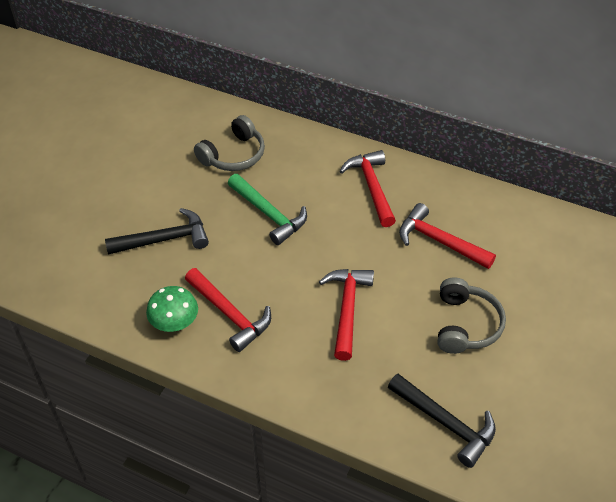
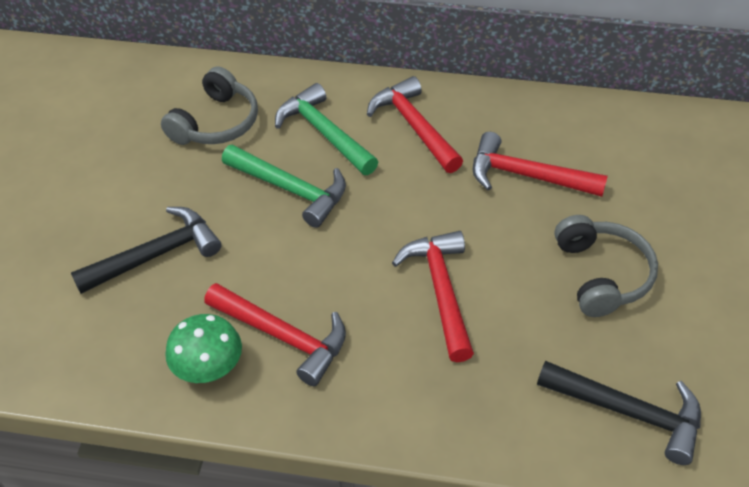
camera: 15 degrees left, 0 degrees up
(306, 179) = (324, 133): none -> green hammer

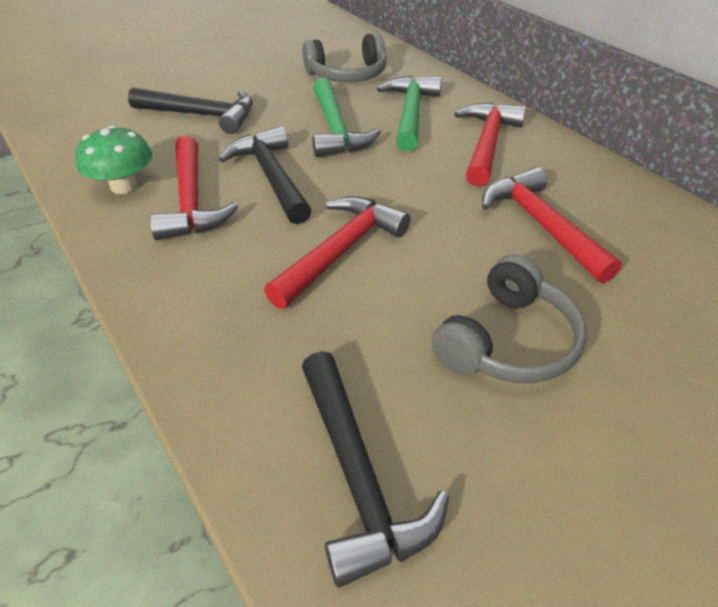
camera: 45 degrees right, 5 degrees down
(309, 270) = (271, 177): none -> black hammer

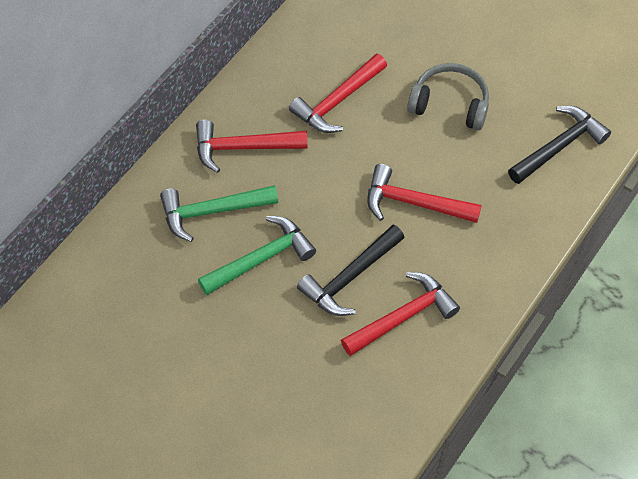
camera: 110 degrees left, 15 degrees up
(124, 186) = (406, 374): green mushroom -> none
(201, 115) = (277, 377): black hammer -> none
(347, 75) = (150, 285): grey headphones -> none

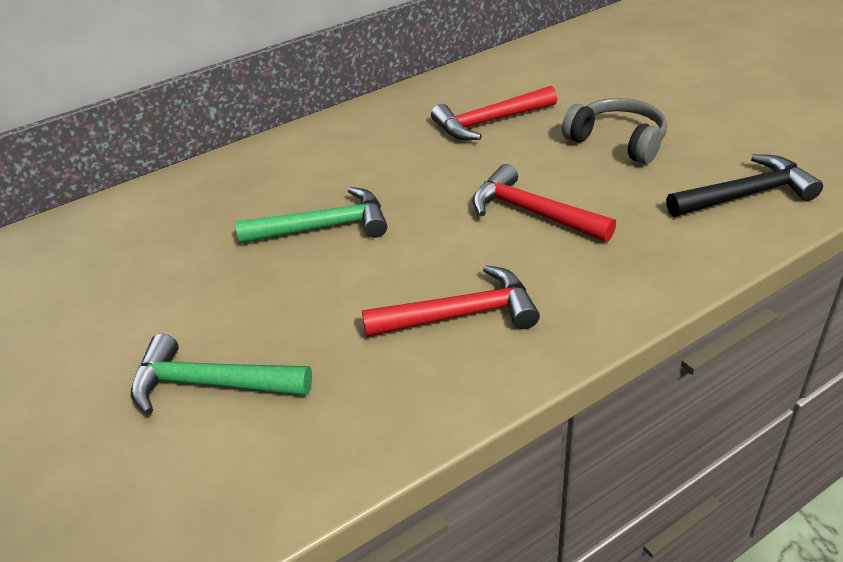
camera: 25 degrees right, 20 degrees down
(212, 211) = (300, 181): green hammer -> green hammer (211, 384)
(243, 148) = (367, 140): red hammer -> none
(350, 277) = (416, 263): black hammer -> none

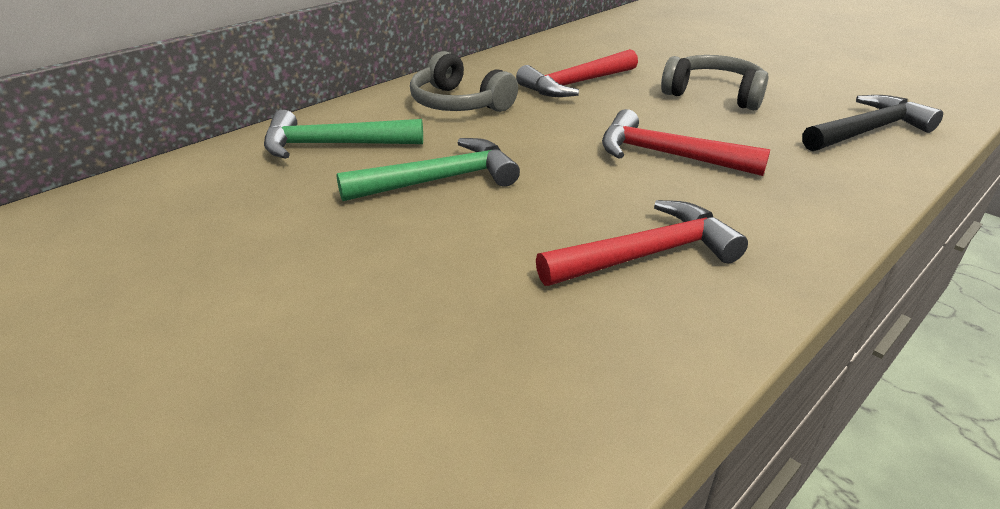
camera: 15 degrees left, 5 degrees down
(211, 384) = (359, 361): green hammer -> green hammer (333, 145)
(372, 142) = (459, 103): none -> grey headphones

